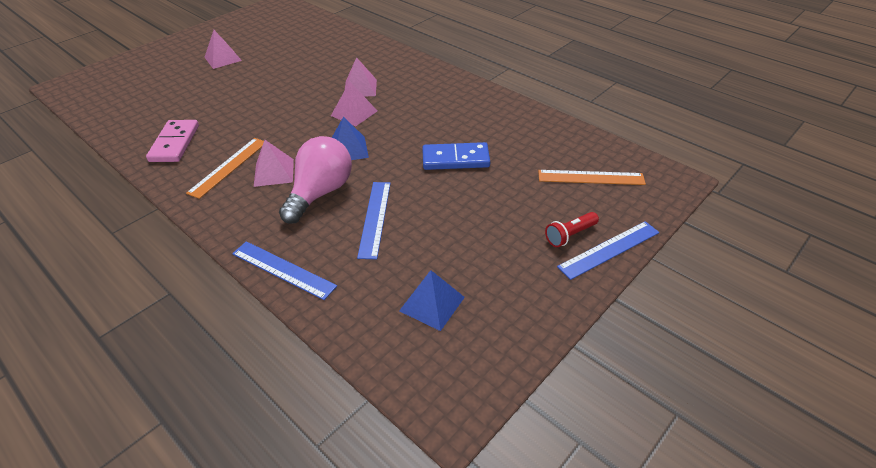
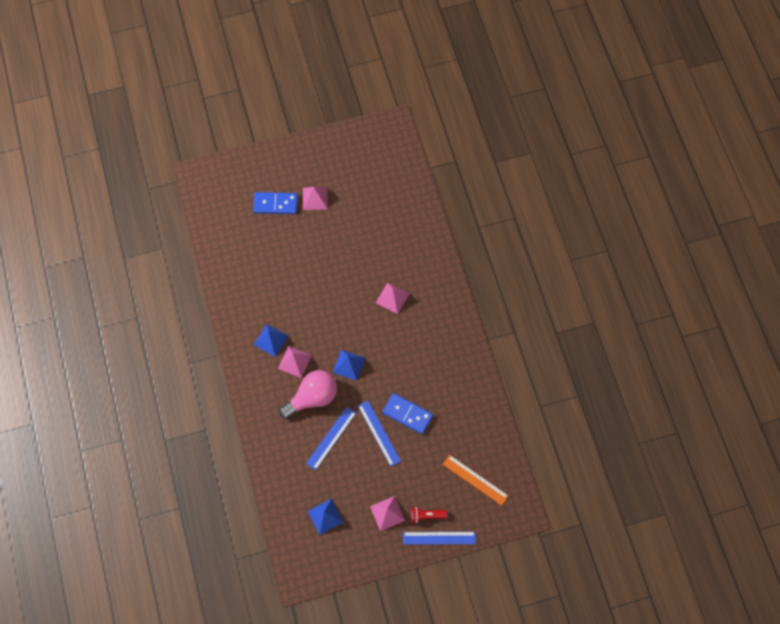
camera: 30 degrees right, 25 degrees up
(175, 143) = (248, 295): pink domino -> none
(177, 75) = (275, 204): none -> blue domino
(228, 167) = (271, 340): orange ruler -> blue pyramid
(283, 269) = (265, 448): blue ruler -> blue ruler (379, 433)
(354, 113) = (372, 327): pink pyramid -> pink pyramid (387, 513)

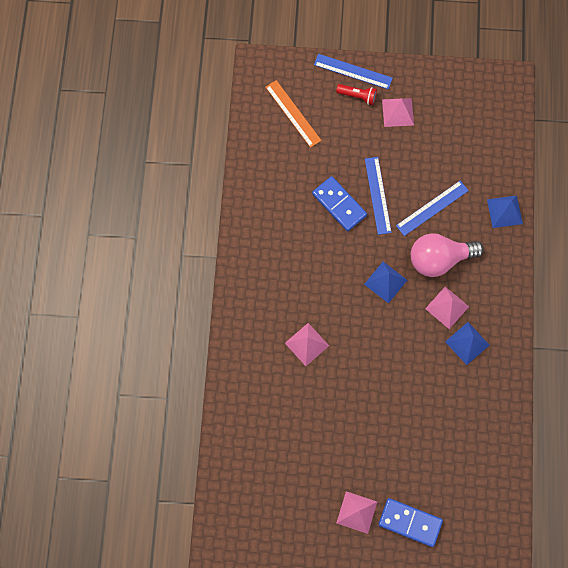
camera: 160 degrees left, 5 degrees up
(325, 516) = (464, 130): blue pyramid -> blue pyramid (504, 211)

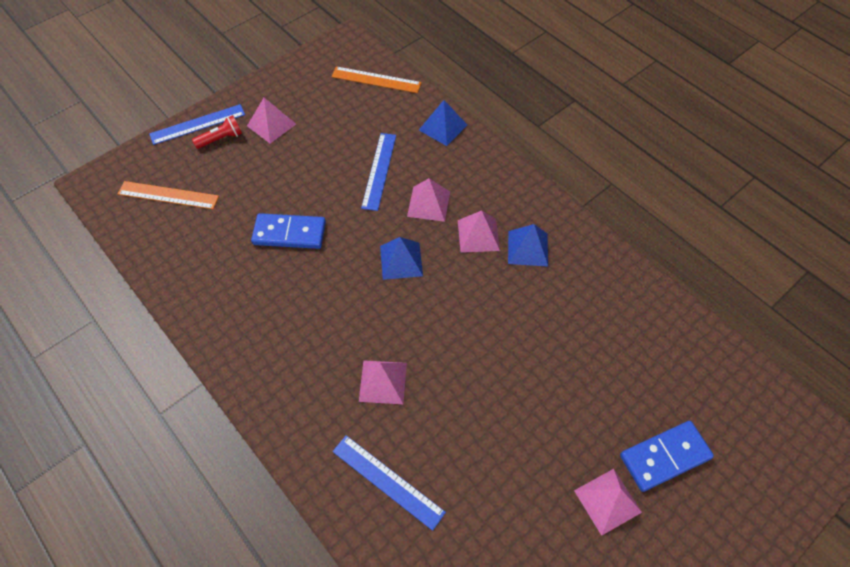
camera: 45 degrees left, 15 degrees down
(377, 195) = (319, 198): blue ruler -> blue ruler (387, 481)
(439, 259) = (428, 203): pink light bulb -> pink pyramid
(498, 134) = (376, 80): none -> orange ruler

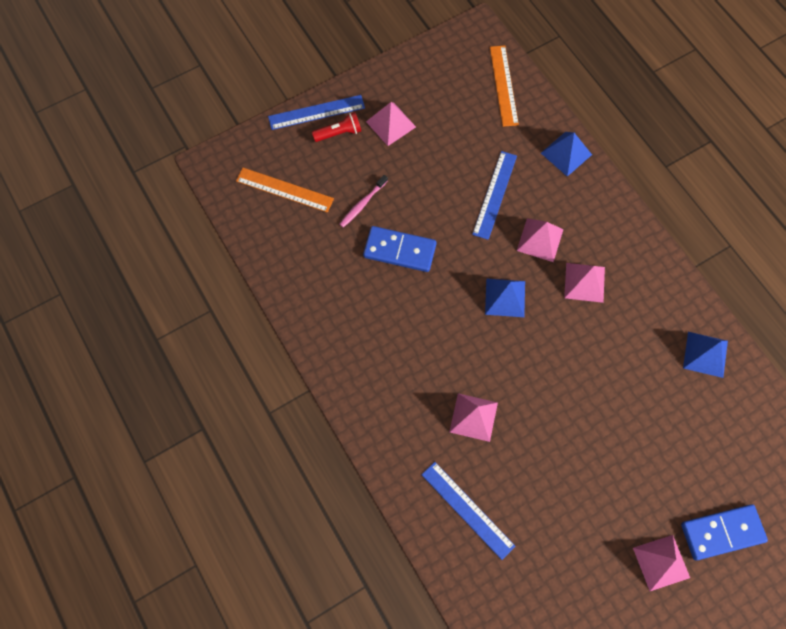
camera: 10 degrees right, 10 degrees up
(248, 197) = (362, 204): none -> pink toothbrush
(376, 80) = (503, 85): orange ruler -> orange ruler turned 60 degrees clockwise
(528, 248) = (631, 304): blue pyramid -> blue pyramid (705, 354)

